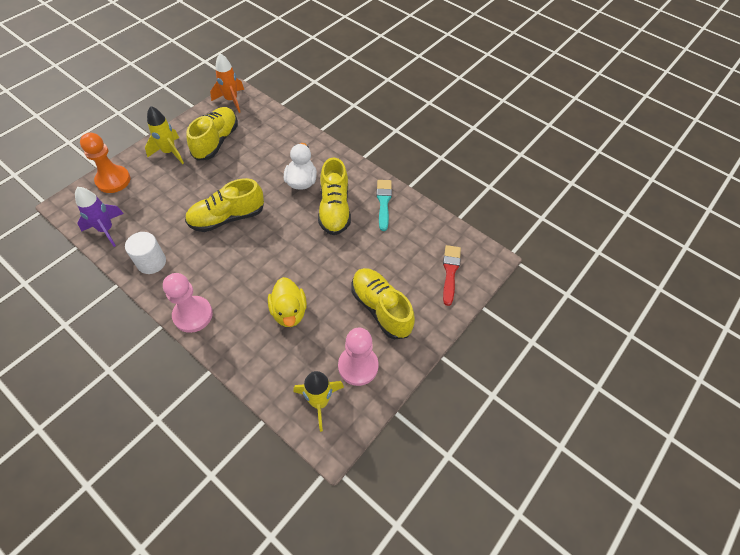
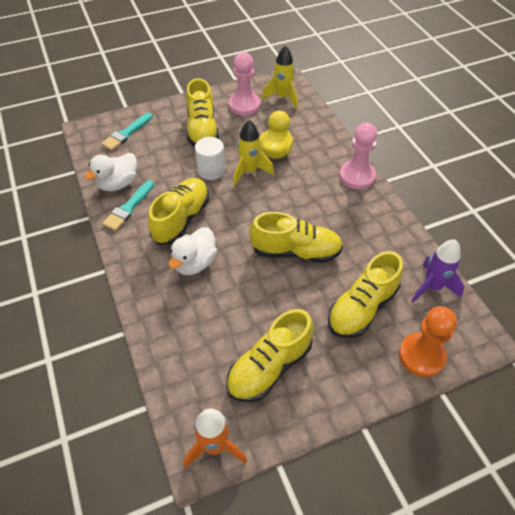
camera: 150 degrees left, 5 degrees down
(151, 262) = (386, 233): white cylinder -> white cylinder (211, 170)
(162, 195) = (362, 308): none -> yellow shoe
(169, 152) = (339, 374): yellow rocket -> yellow rocket (250, 171)
(410, 218) = (118, 184): none -> white duck
(450, 272) = (126, 133): red brush -> turquoise brush

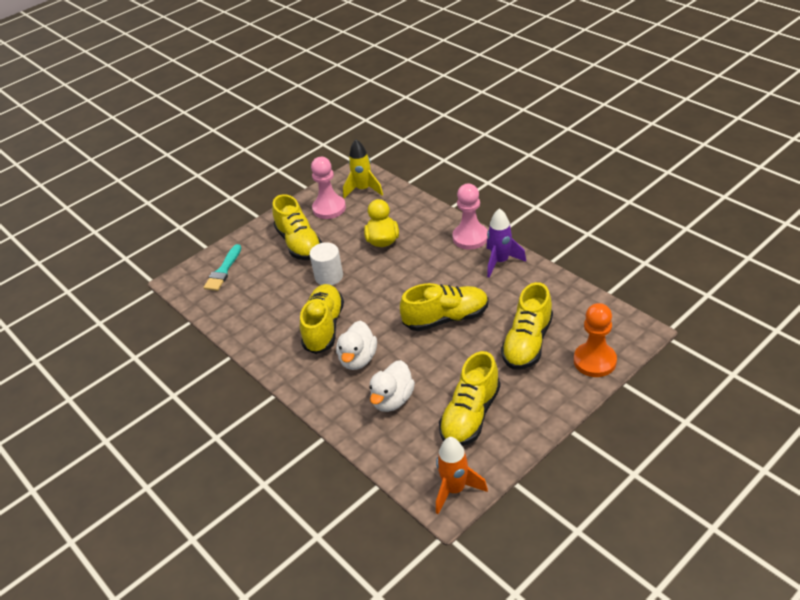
camera: 15 degrees left, 10 degrees down
(118, 184) = (242, 318): white duck -> white duck (392, 400)
(128, 208) = (266, 335): turquoise brush -> none
(250, 171) = (367, 265): yellow rocket -> none
(432, 287) = (579, 306): purple rocket -> purple rocket (500, 262)

